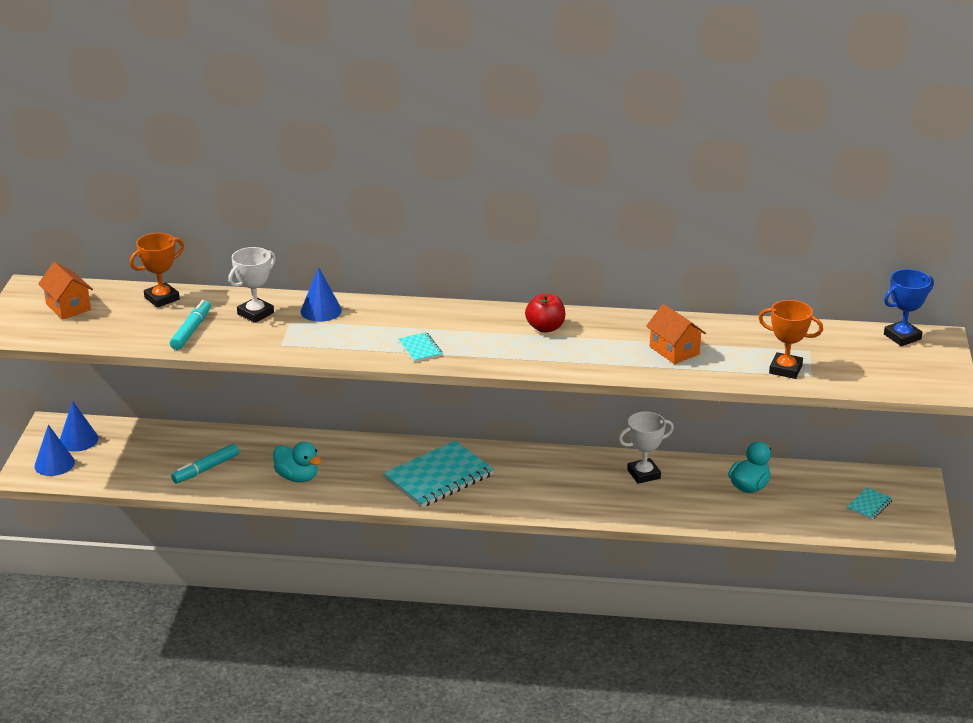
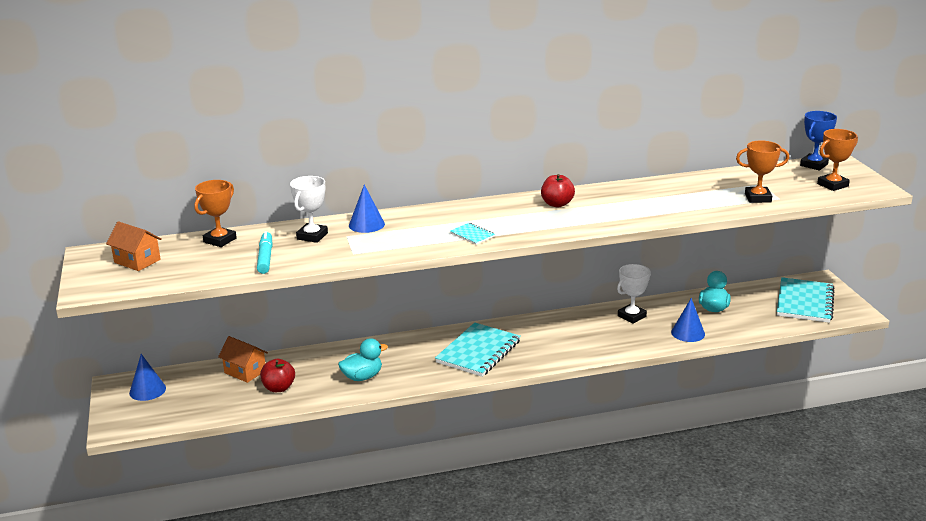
camera: 20 degrees left, 5 degrees down
(54, 464) = (136, 414): blue cone -> blue cone (688, 333)
(206, 469) = (279, 388): turquoise marker -> red apple
(297, 477) = (362, 377): turquoise duck -> turquoise duck turned 45 degrees counterclockwise
(674, 350) = (667, 201): orange house -> orange house (245, 371)
(869, 505) = (804, 302): turquoise notebook -> turquoise notebook, size x2.22
(896, 371) = (832, 185): none -> orange trophy

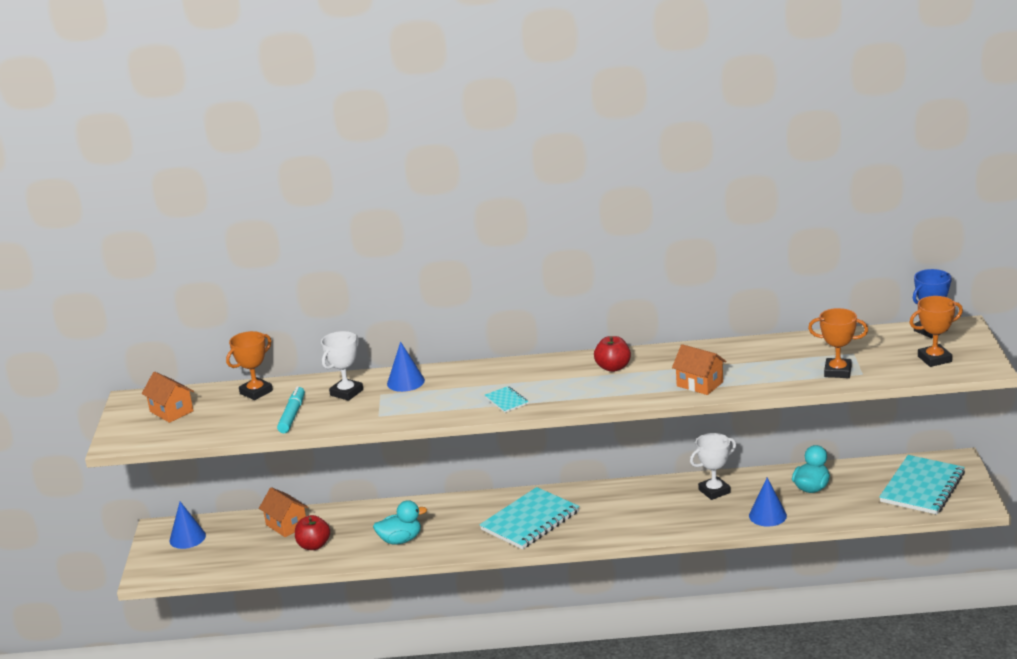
camera: 15 degrees right, 0 degrees up
(643, 213) = (700, 384): none -> orange house

